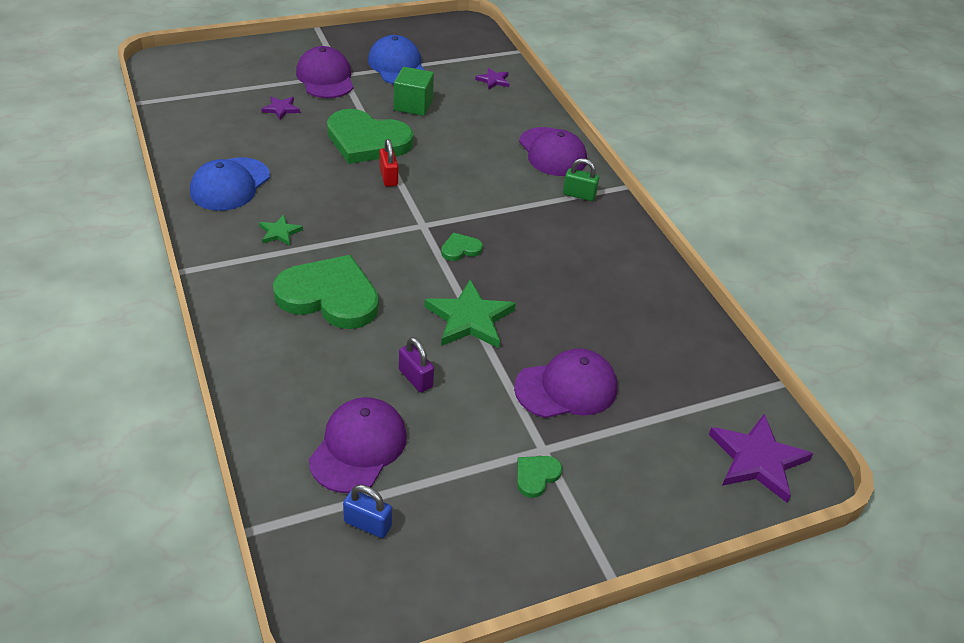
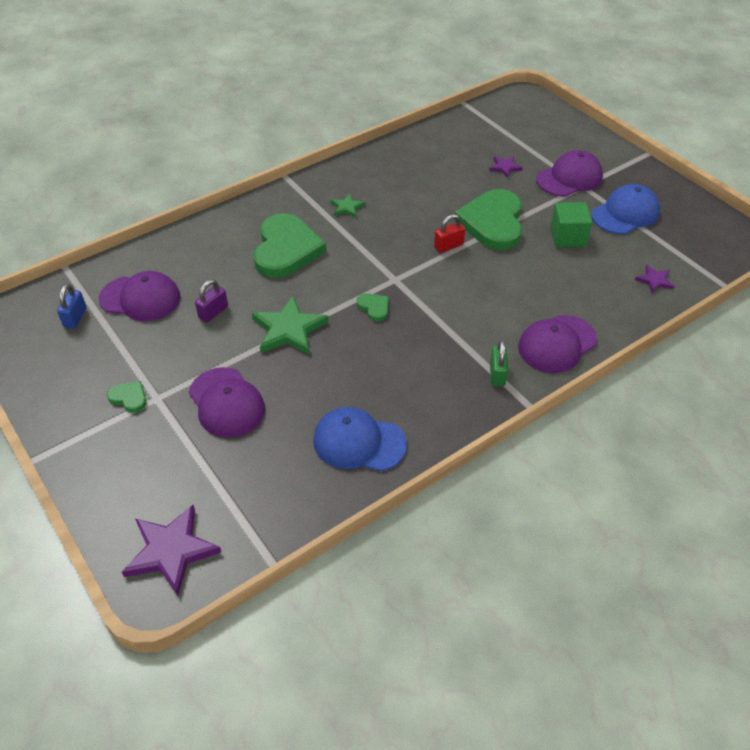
camera: 80 degrees right, 5 degrees up
(230, 184) = (390, 170): blue cap -> blue cap (359, 442)

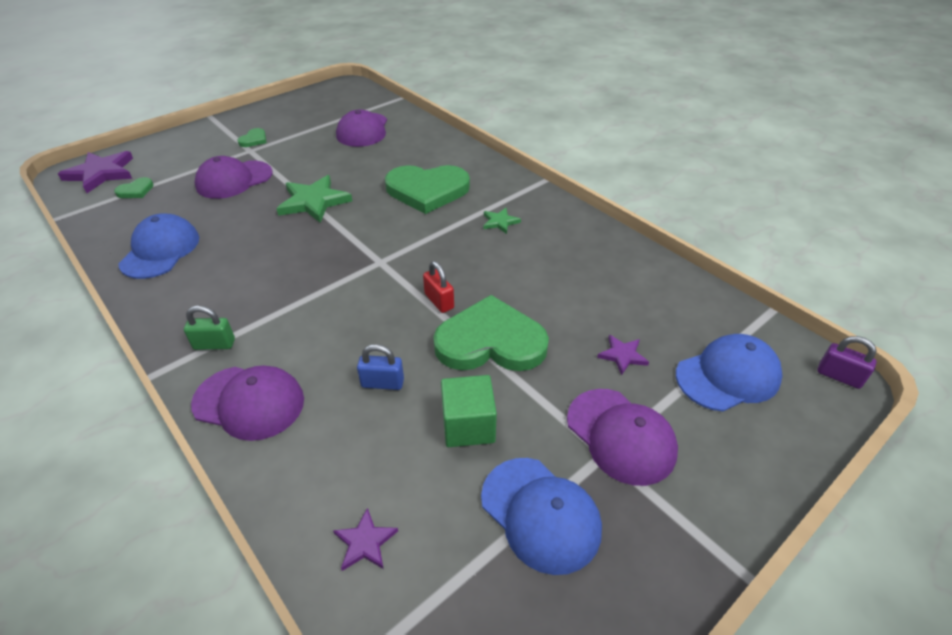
camera: 85 degrees right, 5 degrees down
(75, 318) = (343, 109): blue padlock -> blue padlock (382, 383)
(213, 312) = (342, 163): purple padlock -> purple padlock (839, 376)
(374, 307) = (337, 249): green heart -> green heart (136, 190)
(521, 131) = (728, 376): none -> blue cap
(557, 344) = (249, 402): purple cap -> purple cap turned 150 degrees clockwise

